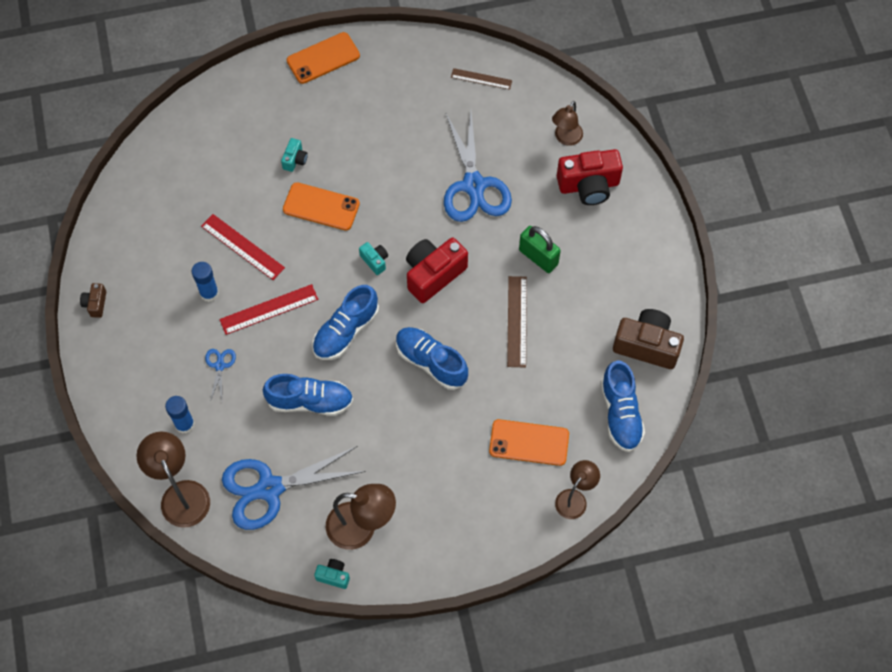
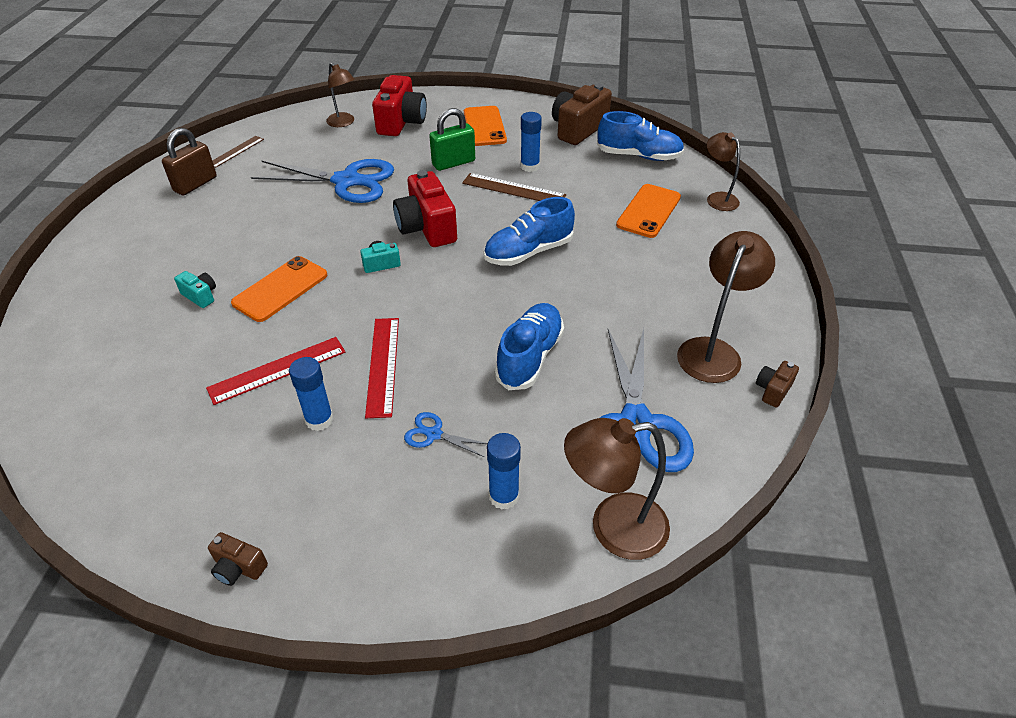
camera: 70 degrees left, 20 degrees down
(323, 58) = (95, 244): orange phone -> orange phone (484, 126)
(333, 576) = (773, 390): turquoise camera -> brown camera
(345, 331) = (454, 306): blue shoe -> none
(422, 77) = (195, 184): none -> brown padlock
(560, 323) = (530, 166): none -> blue glue stick

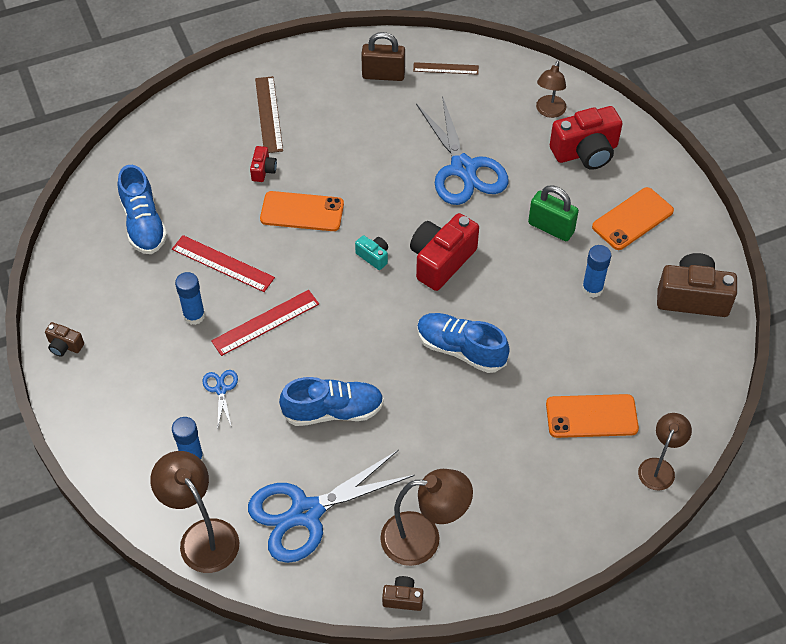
camera: 60 degrees right, 10 degrees up
(200, 296) = (263, 170): turquoise camera -> red camera
(239, 568) = (65, 346): brown camera -> brown camera turned 60 degrees counterclockwise
(513, 189) = (545, 294): brown ruler -> brown ruler (269, 114)
(639, 156) = (684, 370): blue shoe -> blue shoe (143, 224)

